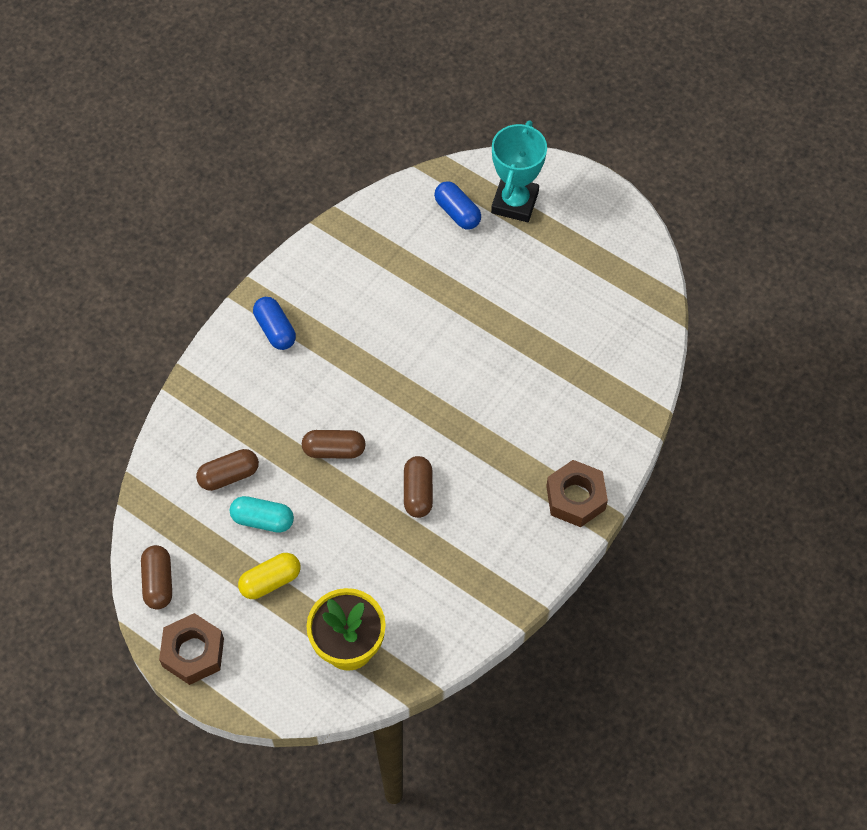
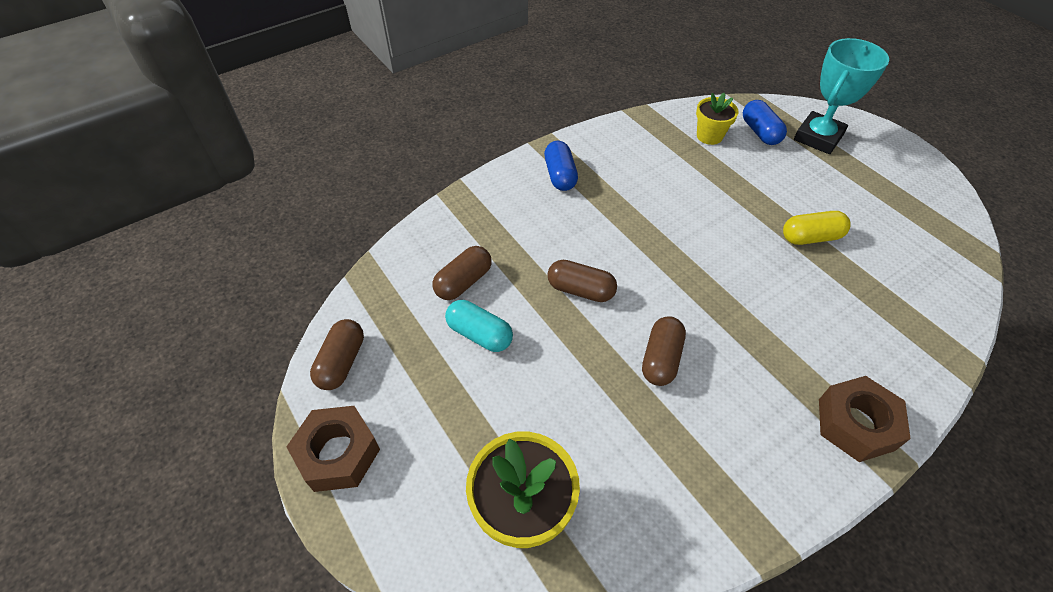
camera: 20 degrees right, 10 degrees down
(229, 475) = (463, 282): brown capsule -> brown capsule turned 45 degrees counterclockwise
(270, 581) = (461, 401): yellow capsule -> yellow capsule (810, 237)
(408, 233) = (709, 136): none -> yellow flower pot

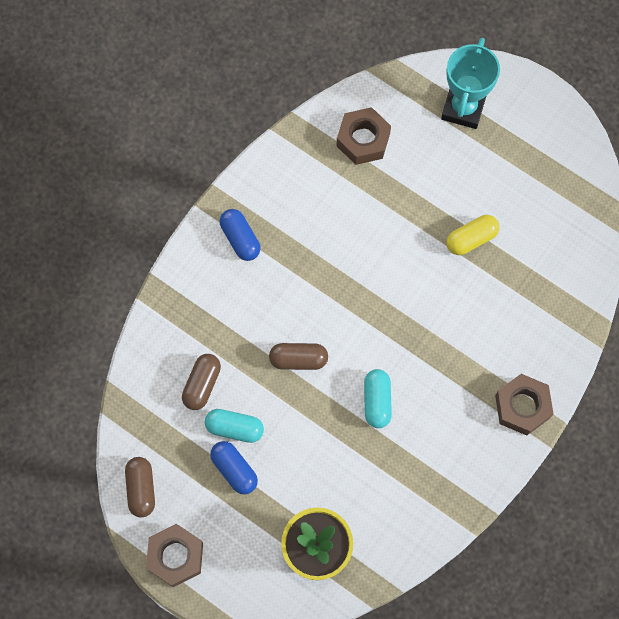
camera: 20 degrees left, 20 degrees up
(661, 359) = (377, 401): brown capsule -> turquoise capsule
(709, 136) = (363, 140): yellow flower pot -> brown nut
(760, 132) = (409, 118): blue capsule -> blue capsule (234, 469)

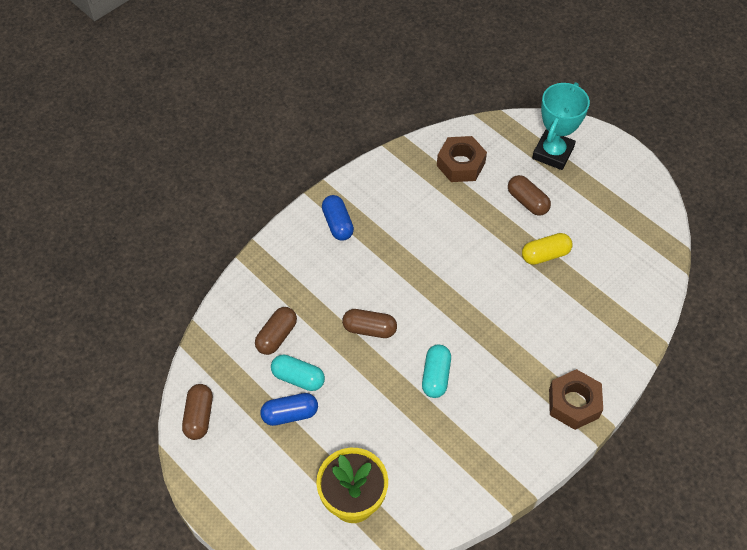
camera: 10 degrees right, 15 degrees down
(175, 556) = (216, 483): brown nut -> none
(234, 469) = (290, 414): blue capsule -> blue capsule turned 75 degrees counterclockwise
(443, 176) = (527, 201): none -> brown capsule

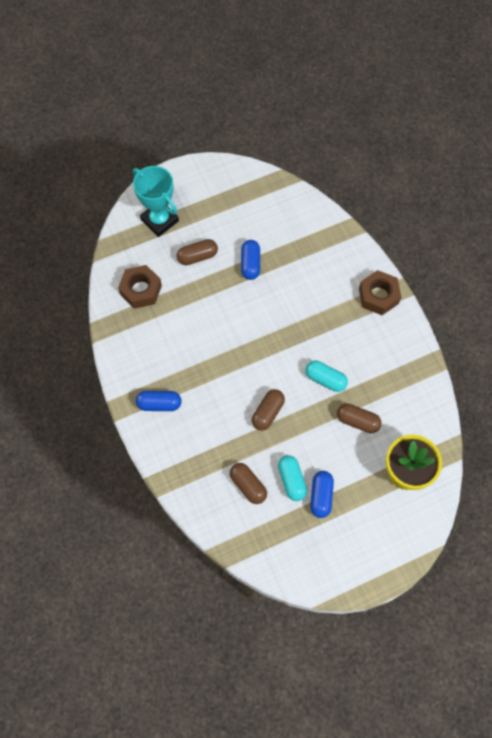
camera: 70 degrees left, 10 degrees up
(199, 416) = (299, 568): brown capsule -> brown capsule (357, 421)
(298, 378) = (291, 480): turquoise capsule -> turquoise capsule turned 60 degrees counterclockwise
(545, 255) = (250, 264): yellow capsule -> blue capsule

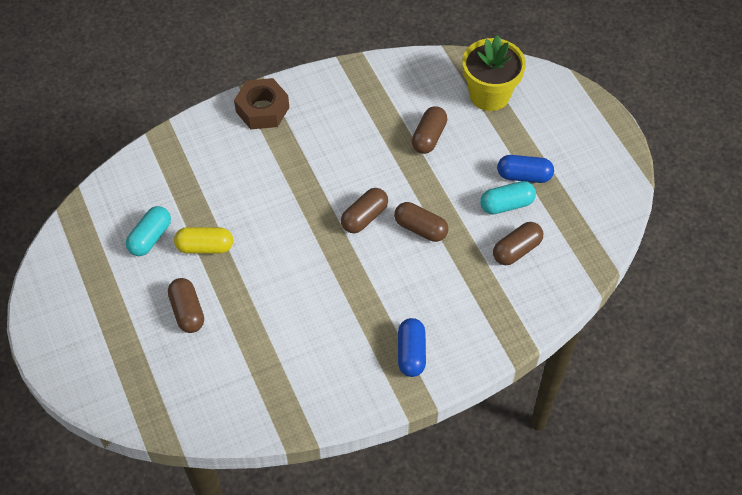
camera: 90 degrees left, 10 degrees down
(141, 290) = (236, 383): brown nut -> none
(159, 220) = (121, 362): turquoise trophy -> none
(250, 264) = (205, 247): blue capsule -> yellow capsule
(277, 372) = (364, 217): none -> brown capsule
(325, 379) = (375, 167): turquoise capsule -> turquoise capsule (150, 237)

